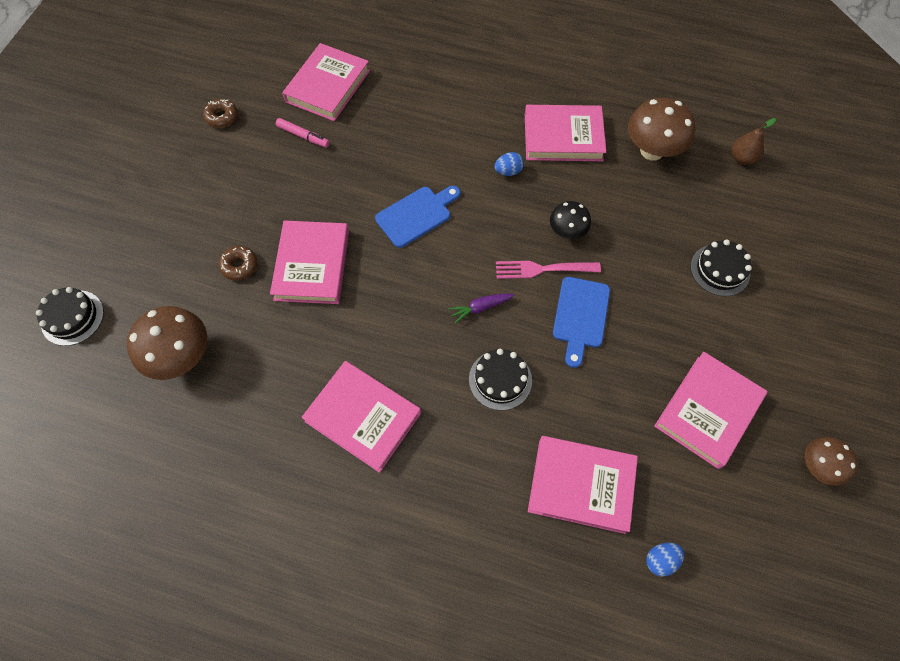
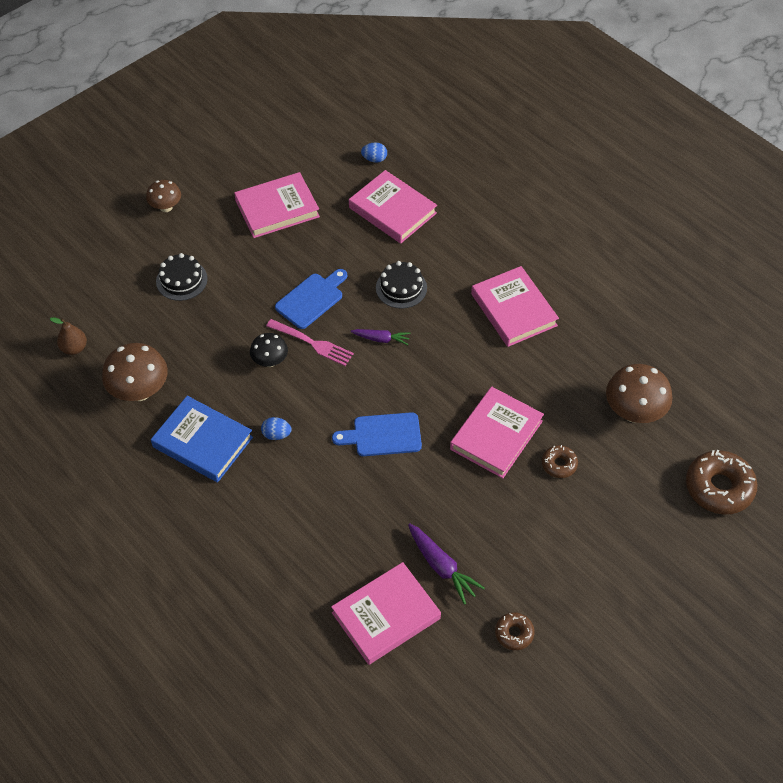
camera: 150 degrees left, 10 degrees down
(72, 317) = (719, 487): black cake -> brown donut
(303, 136) = (441, 567): pink marker -> purple carrot
(563, 137) = (203, 442): pink book -> blue book
(817, 466) = (239, 155): brown mushroom -> brown mushroom (166, 207)

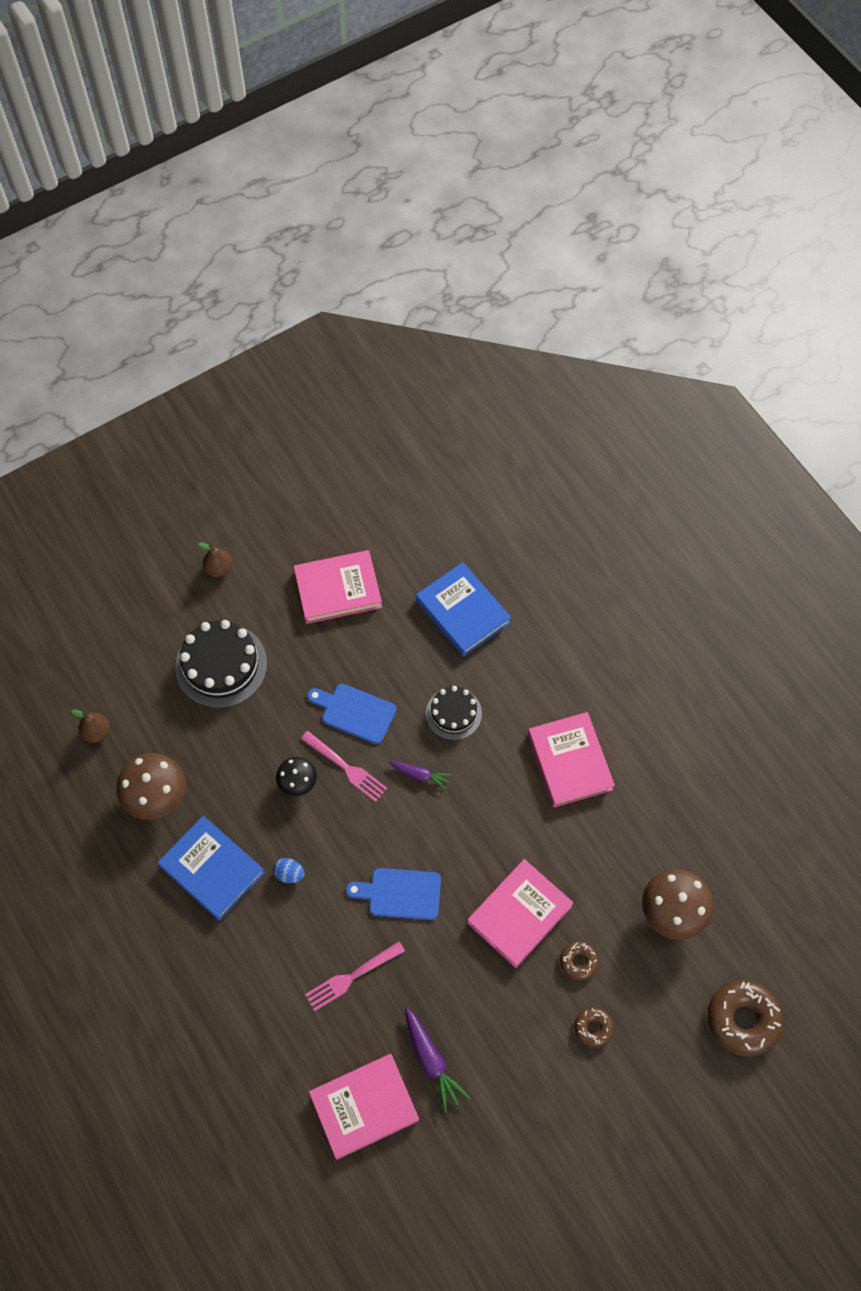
camera: 10 degrees right, 10 degrees up
(166, 207) = (219, 568): brown mushroom -> brown pear
(181, 280) = (221, 665): black cake -> black cake, size x1.65
(311, 299) = (355, 712): blue cutting board -> blue cutting board turned 120 degrees counterclockwise
(352, 509) = (352, 976): none -> pink fork
(374, 159) = (455, 541): blue egg -> none
(392, 210) = (463, 611): pink book -> blue book
(514, 633) = (490, 1151): brown donut -> brown donut (593, 1028)

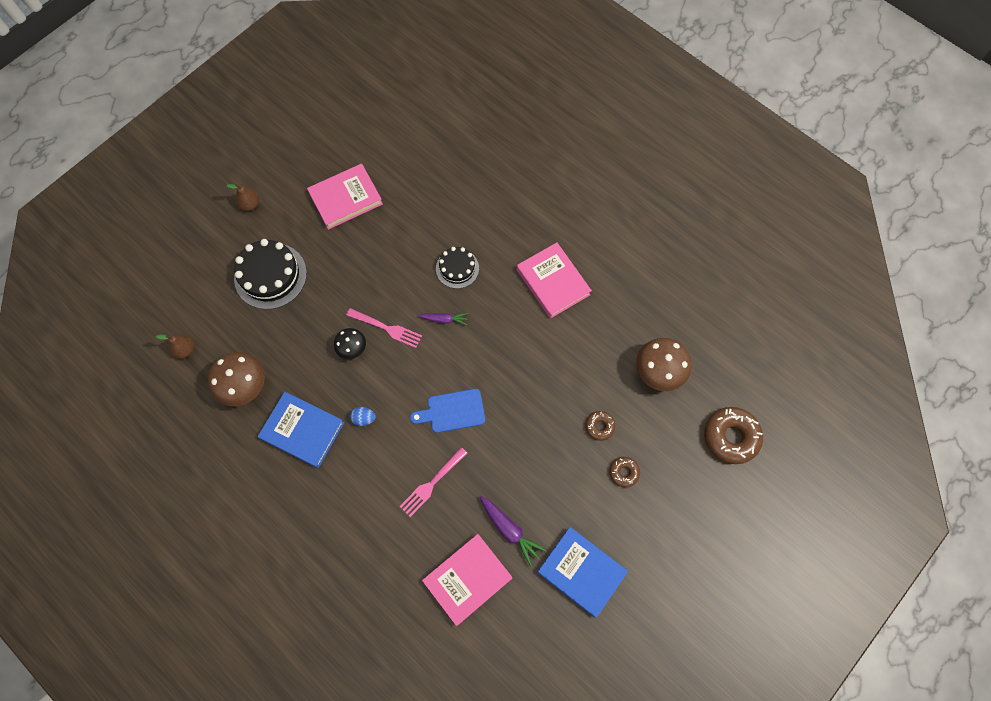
camera: 15 degrees left, 5 degrees up
(355, 712) = (382, 285): blue cutting board -> none
(463, 611) = (444, 193): blue book -> blue book (581, 571)
(519, 914) = (546, 403): pink book -> none

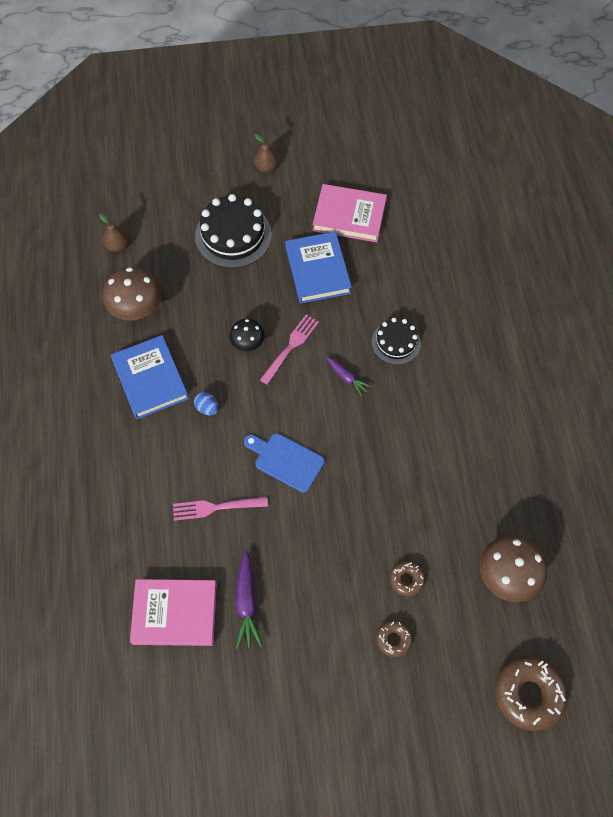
camera: 40 degrees right, 5 degrees down
(386, 328) = (290, 347): pink fork -> pink fork turned 120 degrees counterclockwise
(553, 282) = (474, 418): pink book -> none
(581, 571) = (278, 693): blue book -> blue book (318, 270)

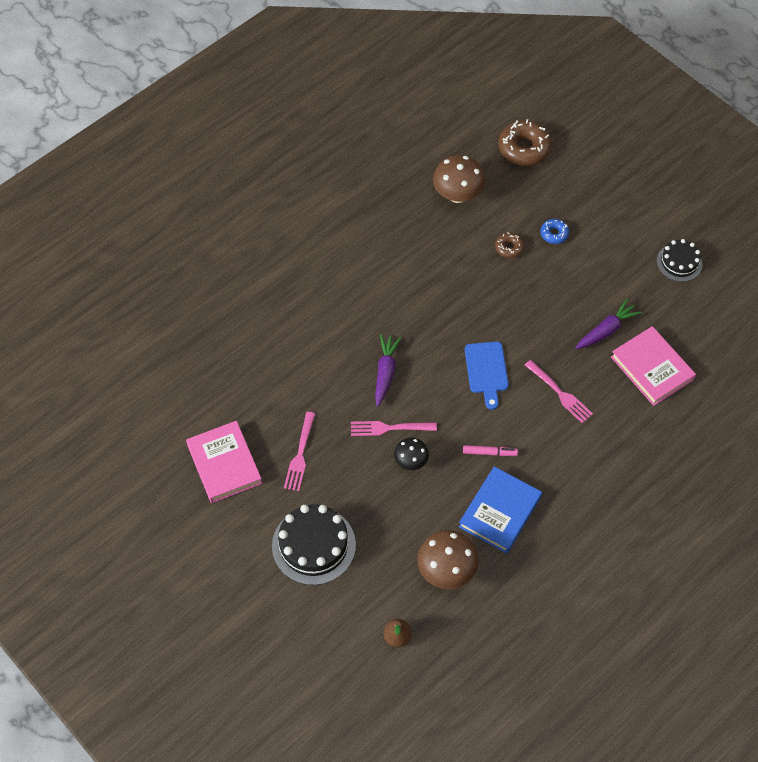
camera: 125 degrees left, 5 degrees down
(207, 408) = (489, 452): blue egg -> pink marker
(266, 167) = (216, 569): brown pear -> none
(318, 270) = (300, 454): blue book -> pink fork
(346, 377) = (385, 372): purple carrot -> purple carrot, size x1.54
(393, 639) = (554, 234): brown donut -> blue donut
(396, 342) = (327, 357): black cake -> black cake (679, 262)

